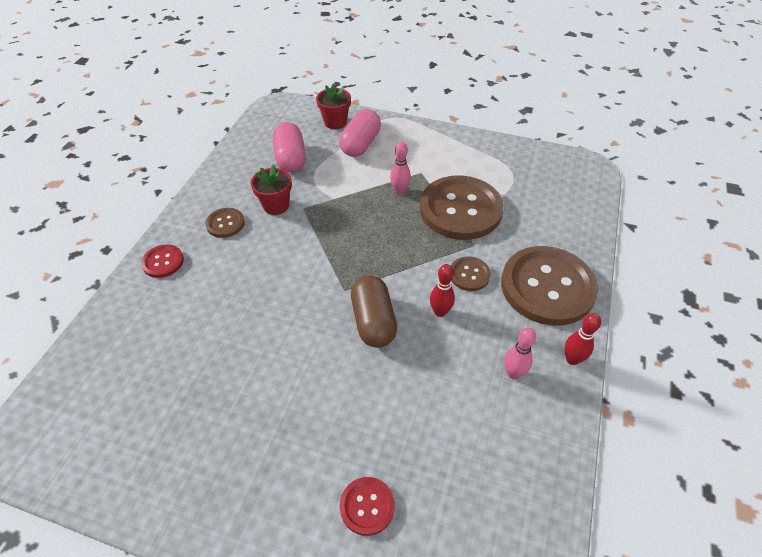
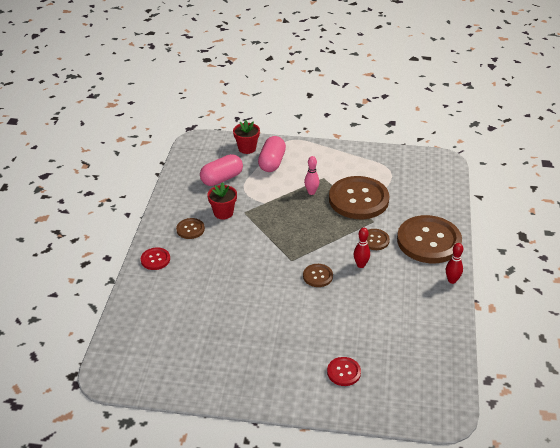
camera: 10 degrees left, 10 degrees down
(290, 158) = (222, 179): pink capsule -> pink capsule turned 75 degrees clockwise
(373, 321) = (318, 276): brown capsule -> brown button
(513, 373) = (416, 293): pink bowling pin -> none

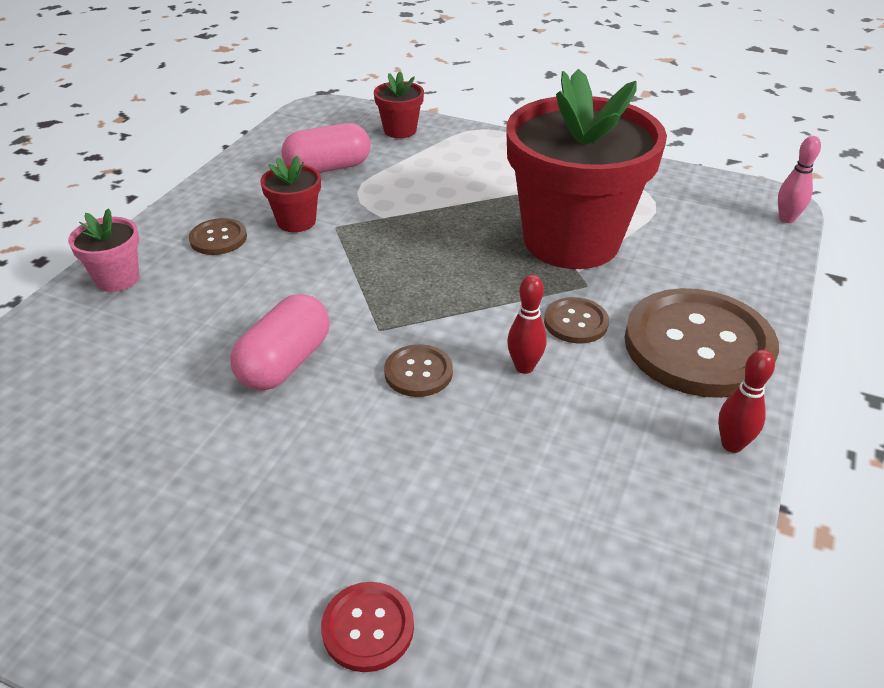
camera: 15 degrees right, 0 degrees up
(155, 259) = (117, 279): red button -> pink flower pot
(272, 162) = (432, 157): pink capsule -> pink capsule (285, 363)
(311, 192) = (482, 214): pink bowling pin -> pink bowling pin (786, 219)
(358, 199) = (571, 241): brown button -> red flower pot

